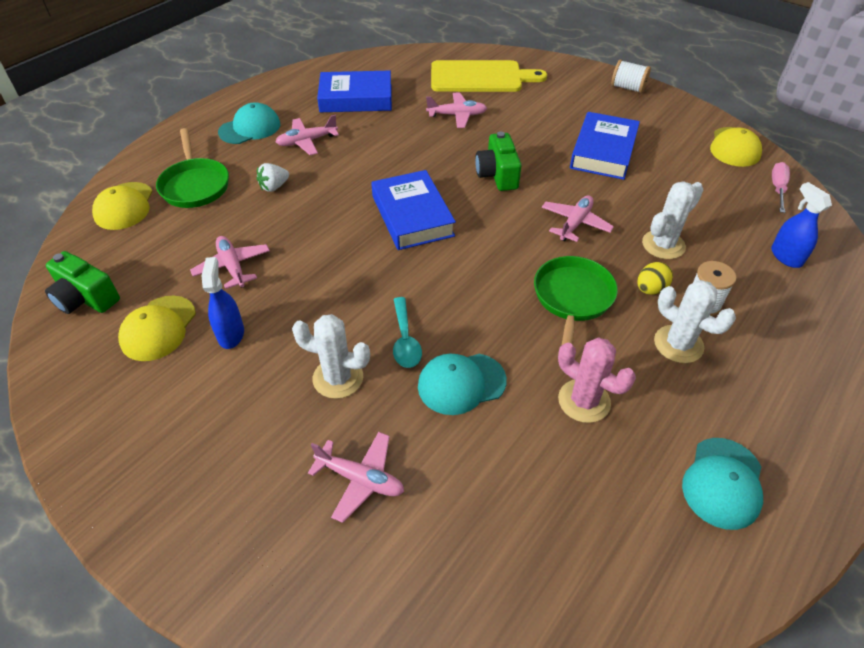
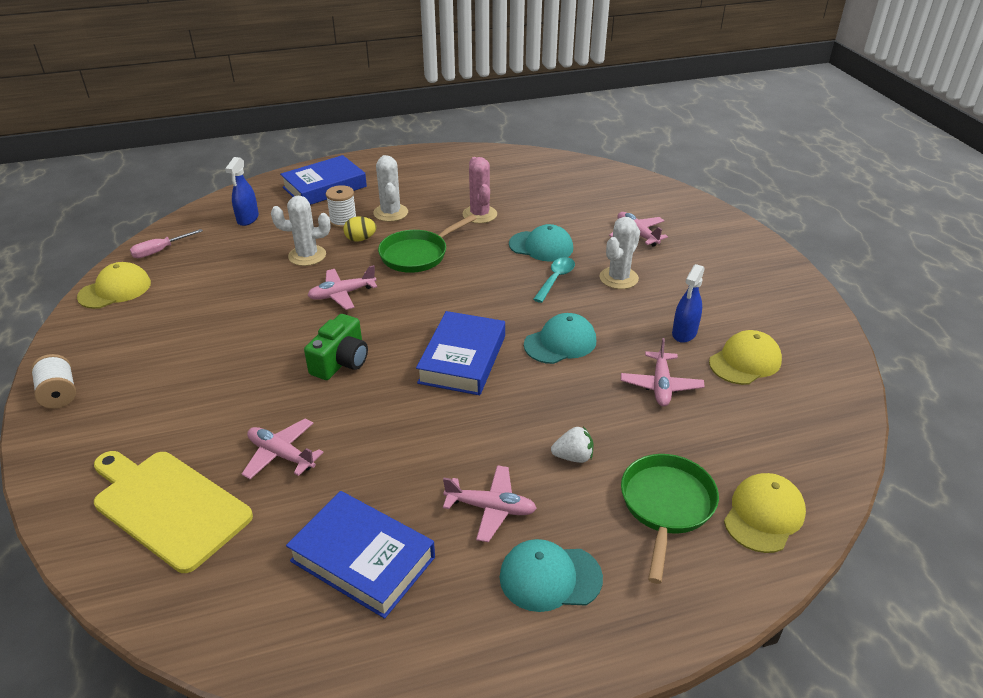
camera: 145 degrees left, 10 degrees down
(85, 298) = (813, 416): green camera -> none
(338, 378) = (618, 278): white cactus -> white cactus turned 75 degrees clockwise
(603, 151) = (218, 338): blue book -> blue book (325, 187)
(723, 483) = (455, 171): turquoise cap -> turquoise cap (560, 343)

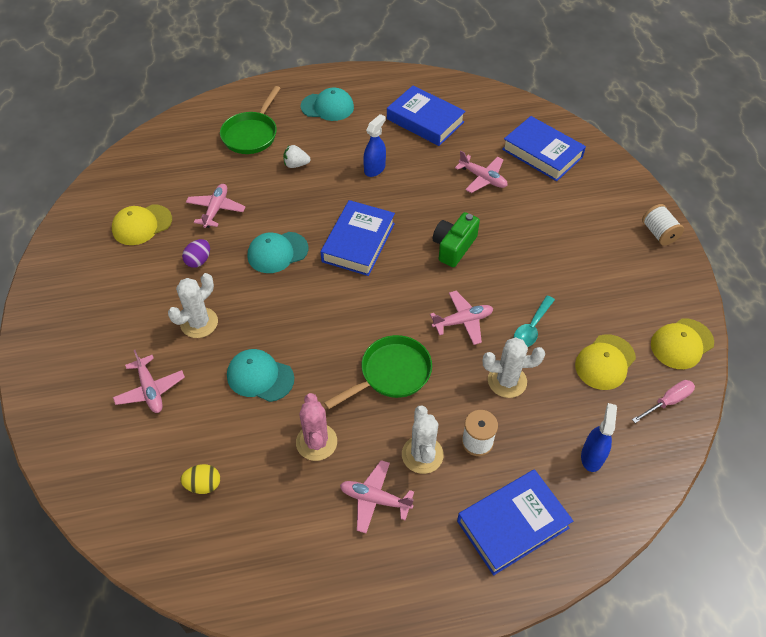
camera: 175 degrees left, 15 degrees up
(168, 506) = (542, 153): yellow cutting board -> blue book
(360, 239) = (453, 405): yellow egg -> yellow egg (203, 485)
(491, 508) = (353, 140): pink plane -> pink plane (375, 499)
(555, 279) = (259, 326): turquoise spoon -> turquoise spoon (532, 327)
(650, 329) = (198, 261): none -> purple egg
(684, 333) = (173, 254): blue spray bottle -> blue spray bottle (374, 169)
(764, 515) = (199, 126): yellow cap -> yellow cap (605, 362)

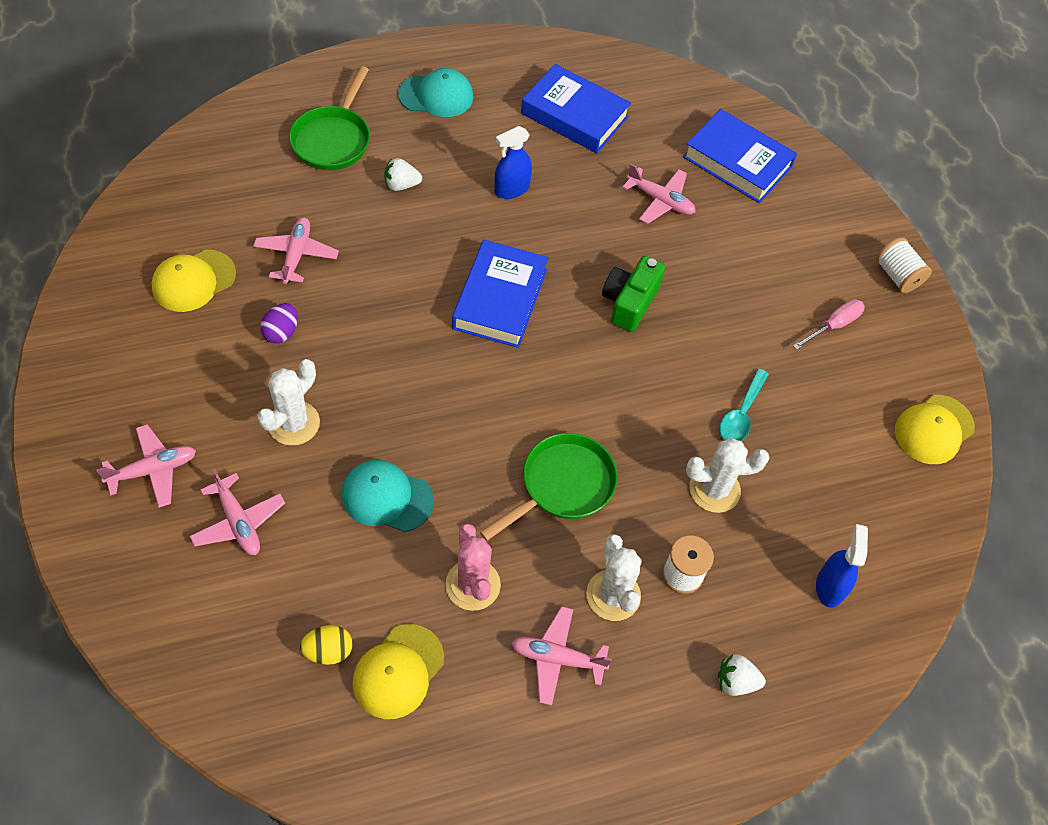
camera: 10 degrees left, 5 degrees up
(277, 252) = (390, 317): turquoise cap -> none
(374, 169) = (511, 189): blue spray bottle -> blue spray bottle turned 150 degrees counterclockwise
(463, 321) = (650, 408): pink plane -> pink plane (153, 470)
(512, 524) = (736, 681): blue book -> white strawberry
(605, 362) = (838, 458): yellow cap -> yellow cap (398, 671)
(667, 401) = (920, 509): pink screwdriver -> pink screwdriver (833, 325)

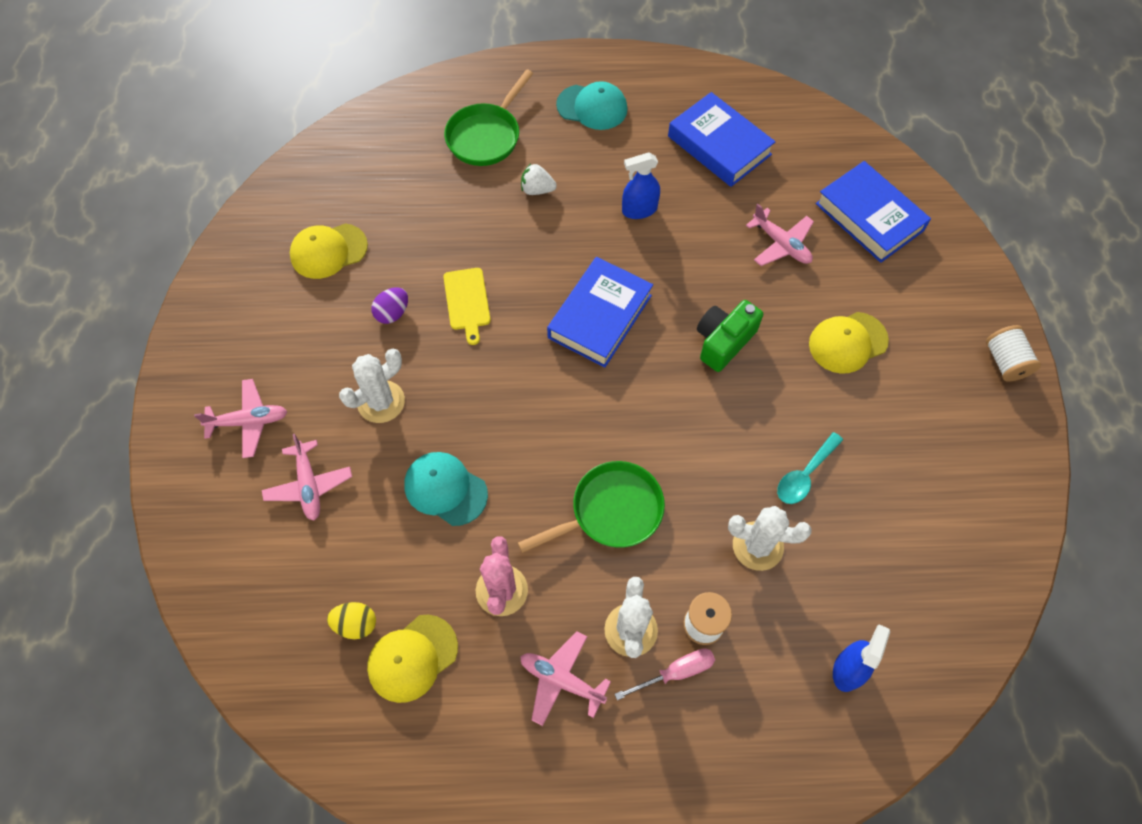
camera: 20 degrees right, 5 degrees up
(296, 255) = (425, 242): pink plane -> none
(358, 307) = (467, 302): none -> yellow cutting board
(736, 681) = (727, 744): white strawberry -> none
(833, 325) = (924, 402): pink screwdriver -> pink screwdriver (676, 672)
(933, 429) = (1000, 530): yellow cap -> yellow cap (847, 342)

